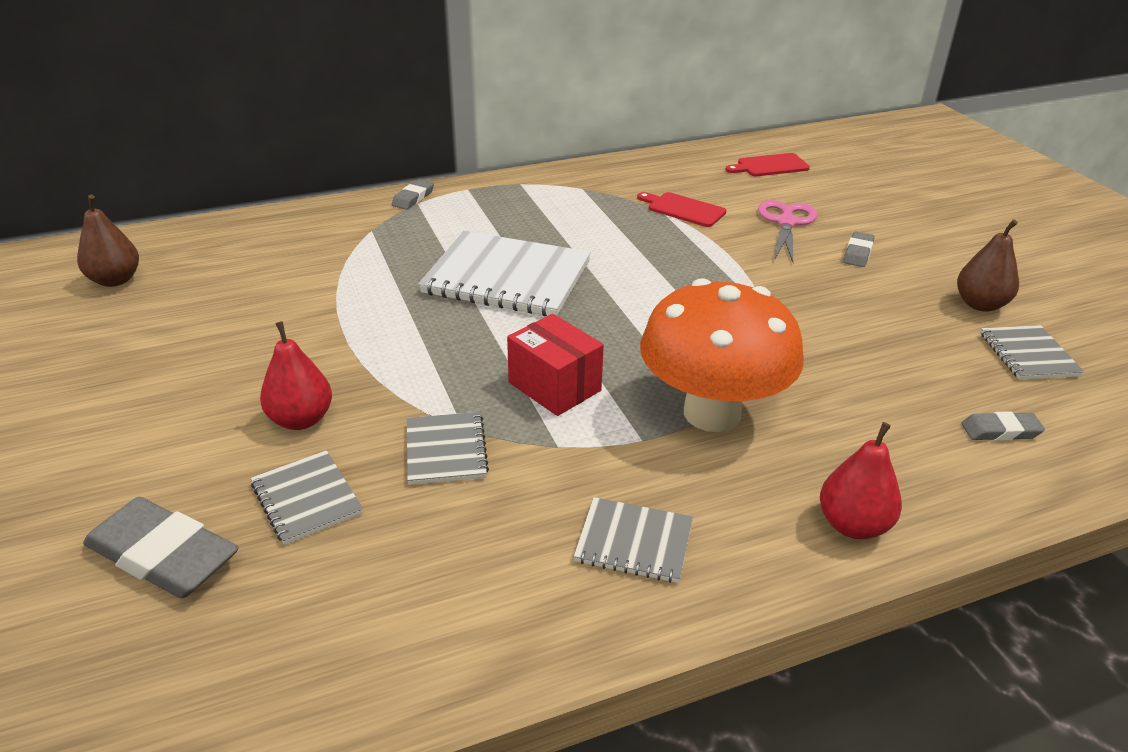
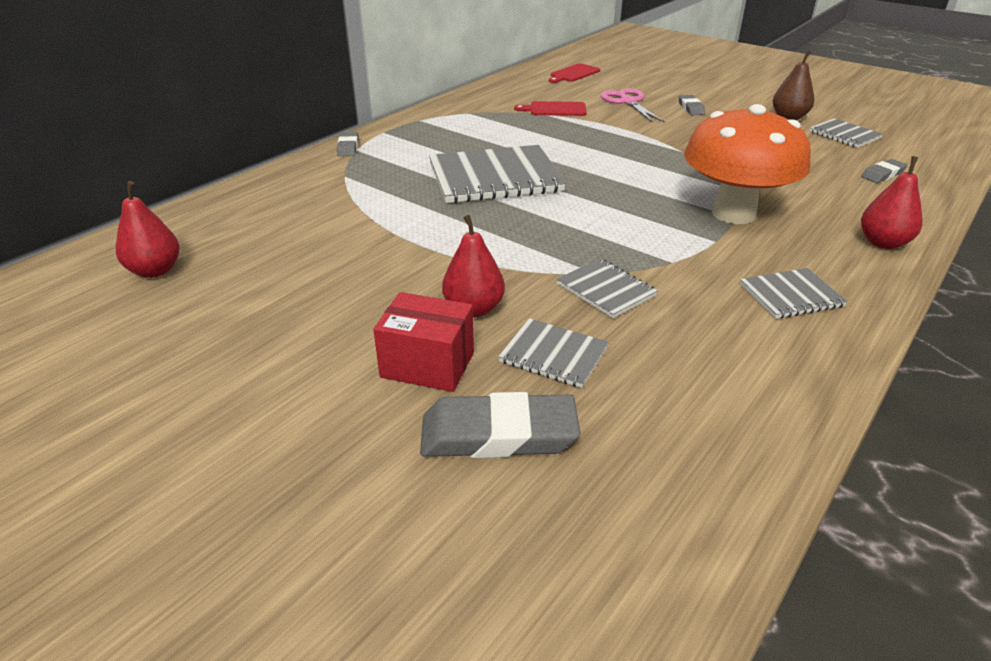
camera: 30 degrees left, 0 degrees up
(115, 280) = (155, 271): brown pear -> red pear
(507, 278) = (495, 178): white notebook -> grey notebook
(554, 386) = (621, 230): red box -> red box (427, 364)

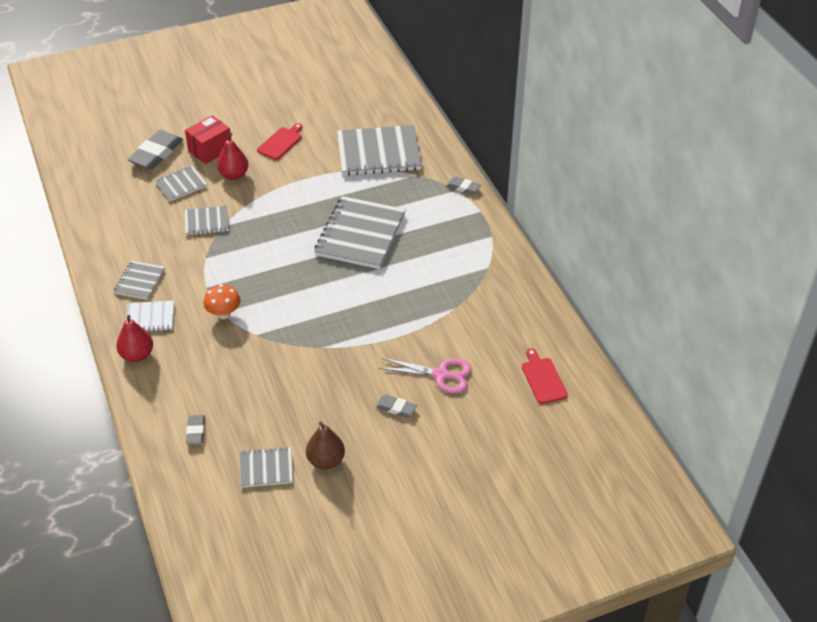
camera: 120 degrees right, 10 degrees up
(155, 271) = (357, 93): red pear -> none
(316, 210) = (378, 153): none -> grey notebook
(554, 109) = (458, 319): red cutting board -> red cutting board (281, 142)
(733, 213) = (224, 314): orange mushroom -> orange mushroom, size x0.45
(825, 259) = (150, 318): none -> white notebook

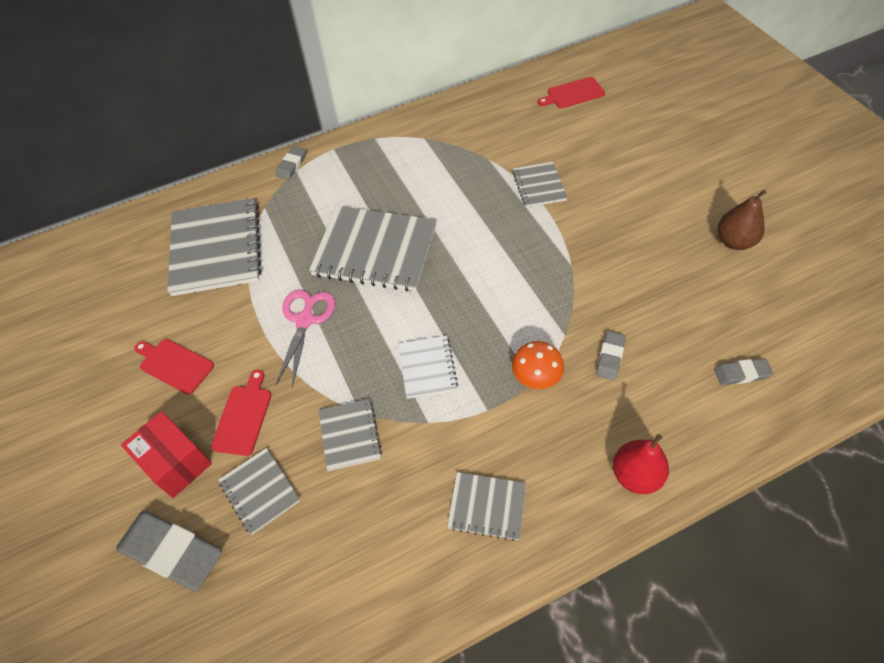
camera: 90 degrees left, 10 degrees up
(150, 318) = (560, 473): white notebook -> white notebook (427, 368)
(234, 175) = (243, 416): red pear -> red cutting board
(266, 468) = (767, 292): grey notebook -> grey notebook (539, 186)
(396, 408) = (642, 192): grey eraser -> grey eraser (610, 357)
(441, 374) = (587, 162): pink scissors -> pink scissors (305, 320)

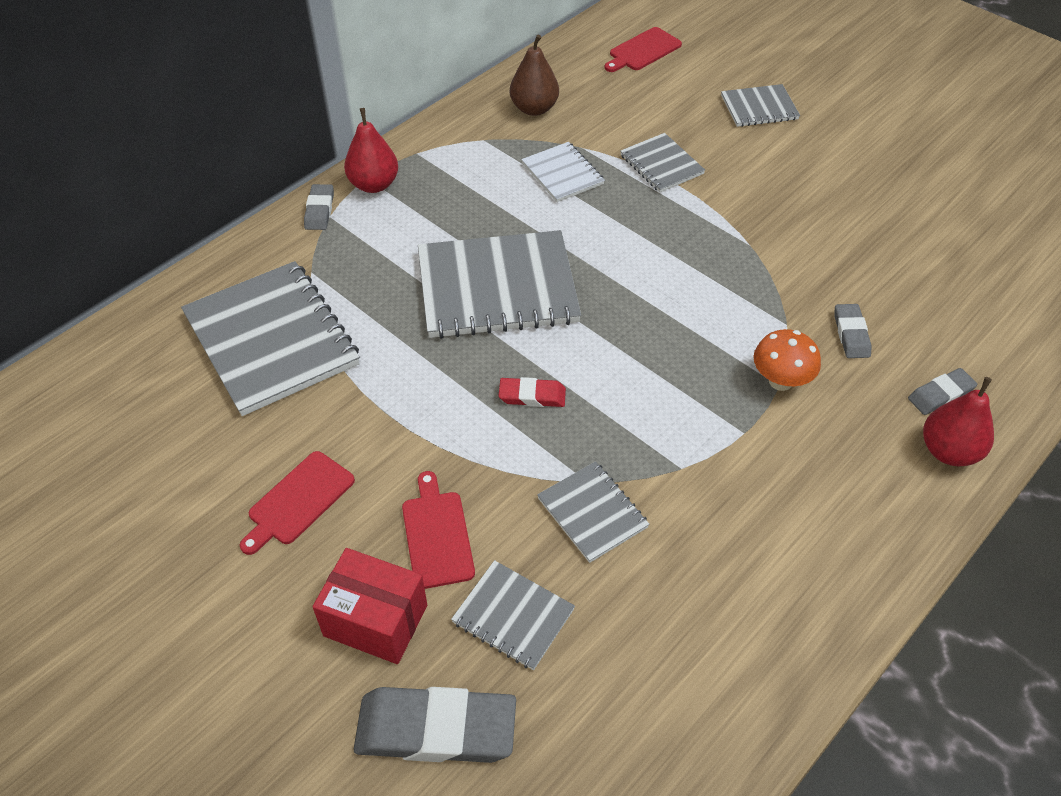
camera: 25 degrees left, 5 degrees down
(174, 364) = (298, 501): red cutting board -> red cutting board turned 60 degrees counterclockwise
(305, 320) = (452, 395): pink scissors -> none
(335, 155) = (374, 184): none -> red pear
(356, 336) = (532, 396): none -> red eraser
(427, 368) = (645, 406): white notebook -> white notebook (562, 174)
(487, 507) = (805, 539): grey notebook -> grey notebook (759, 108)
(734, 241) = (915, 175): brown pear -> brown pear (534, 109)
(741, 374) = (999, 312): grey eraser -> grey eraser (940, 394)

